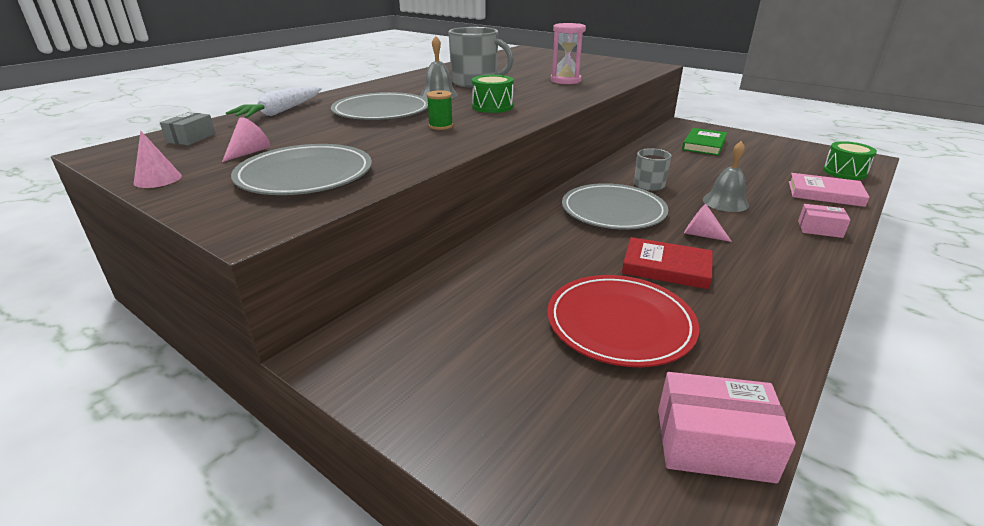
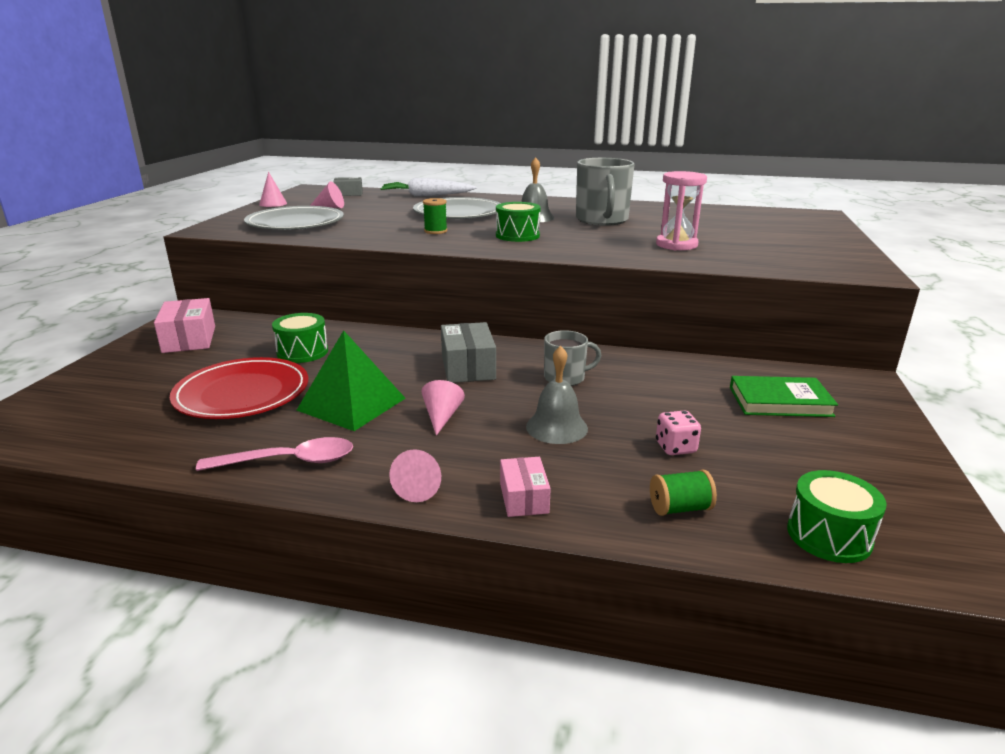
camera: 65 degrees right, 5 degrees down
(529, 279) = (302, 352): none -> green drum
(613, 211) = (468, 367): grey plate -> grey box
(666, 267) = (351, 404): red book -> green pyramid
(713, 444) = (89, 440): pink box -> pink box (189, 339)
(756, 179) = (675, 448): none -> pink dice
(771, 308) = (289, 461): none -> pink spoon
(809, 259) = (420, 487): none -> pink cone
(825, 193) = (680, 508): pink book -> green spool

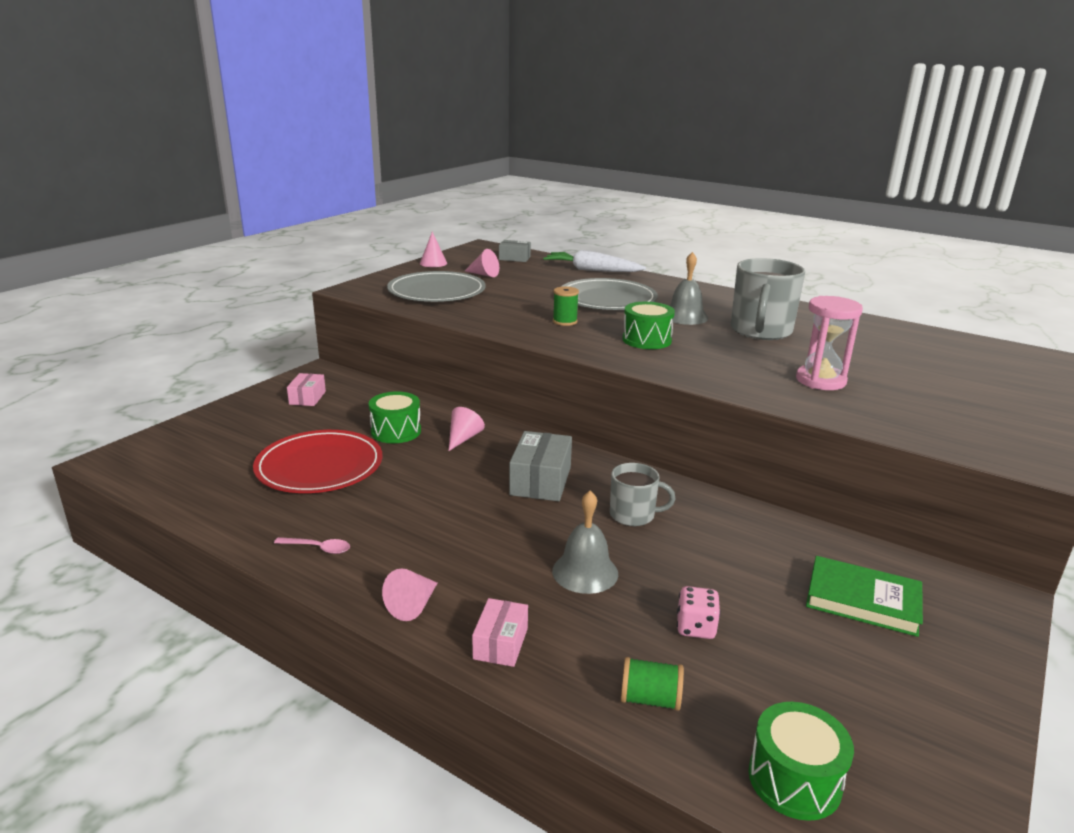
camera: 20 degrees right, 0 degrees up
(189, 339) = (307, 398): pink box -> pink box, size x0.62
(289, 461) = (318, 548): pink spoon -> pink spoon, size x0.56
(351, 404) = (406, 499): green pyramid -> none
(441, 417) = (479, 533): pink cone -> pink cone (463, 438)

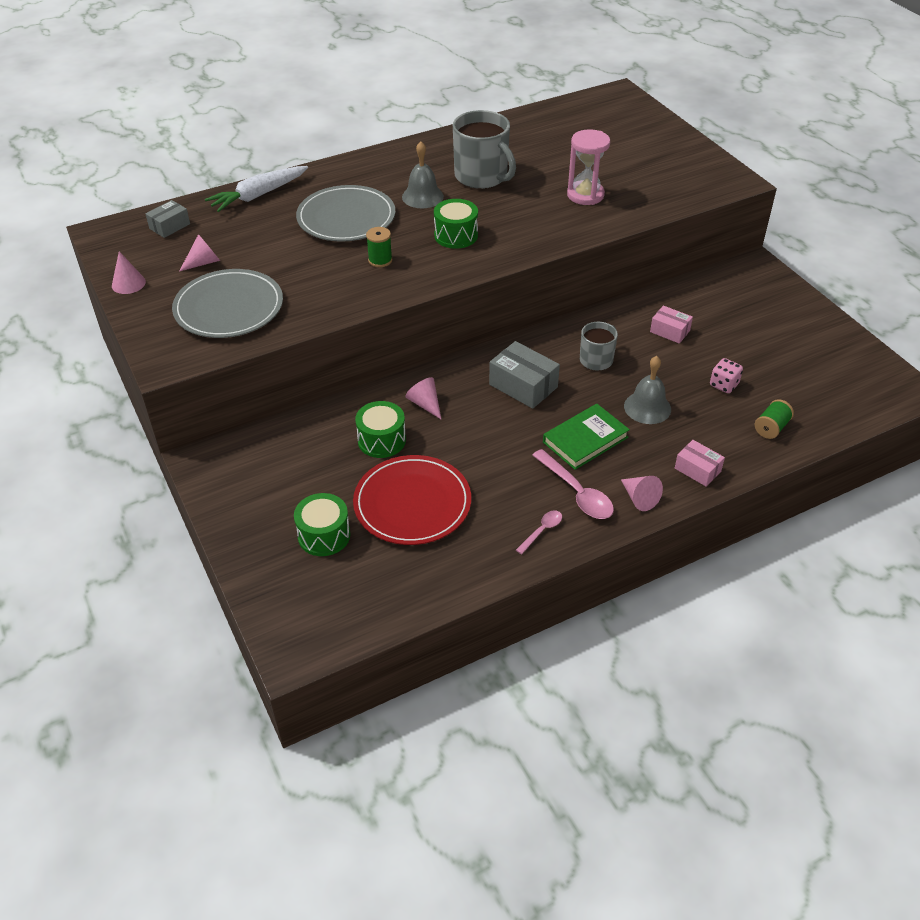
camera: 60 degrees left, 20 degrees up
(307, 398) = (261, 482): pink box -> pink box (669, 331)
(393, 556) = (577, 492): none -> pink spoon
(794, 779) = (843, 404): green drum -> green drum (324, 535)
(862, 600) = (733, 312): green book -> green book (585, 440)

